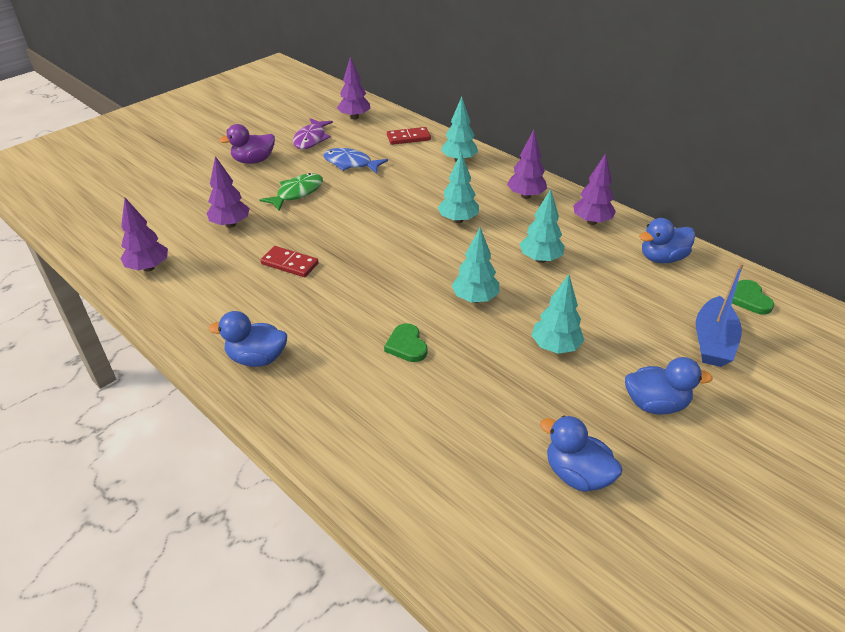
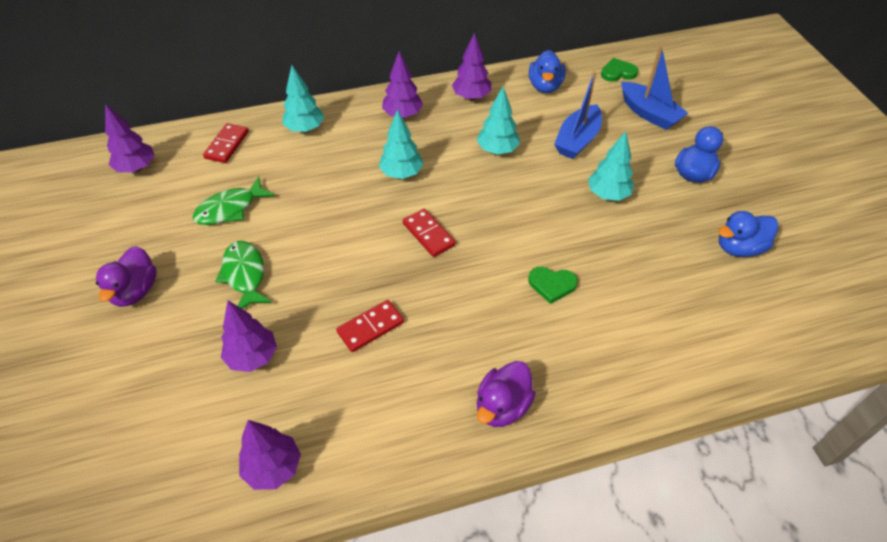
camera: 60 degrees left, 10 degrees up
(257, 358) = (502, 406): blue duck -> purple duck
(311, 139) = (143, 222): purple fish -> none
(350, 163) = (230, 209): blue fish -> green fish
(404, 257) = (428, 234): none -> red domino
(475, 298) = (520, 213): turquoise tree -> none
(610, 303) = (577, 140): none -> blue boat
(749, 299) = (618, 72): green heart -> green heart turned 150 degrees clockwise

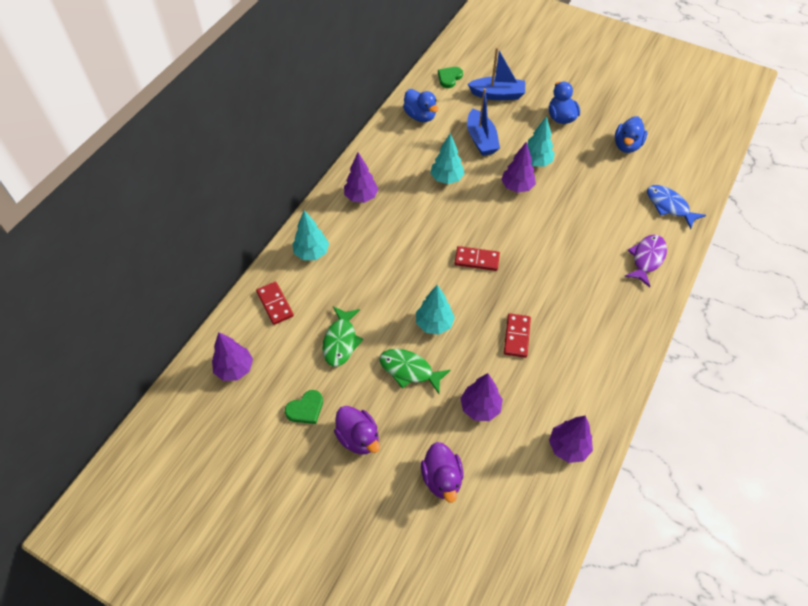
camera: 45 degrees left, 5 degrees up
(401, 173) = (412, 235): turquoise tree -> turquoise tree (434, 324)
(471, 97) = (386, 154): purple tree -> purple tree (517, 187)
(502, 406) = (626, 318): purple duck -> purple duck (442, 478)
(552, 285) = (571, 236): green heart -> green heart (305, 409)
(608, 371) = (646, 259): none -> purple fish
(711, 341) = (669, 206): none -> blue fish

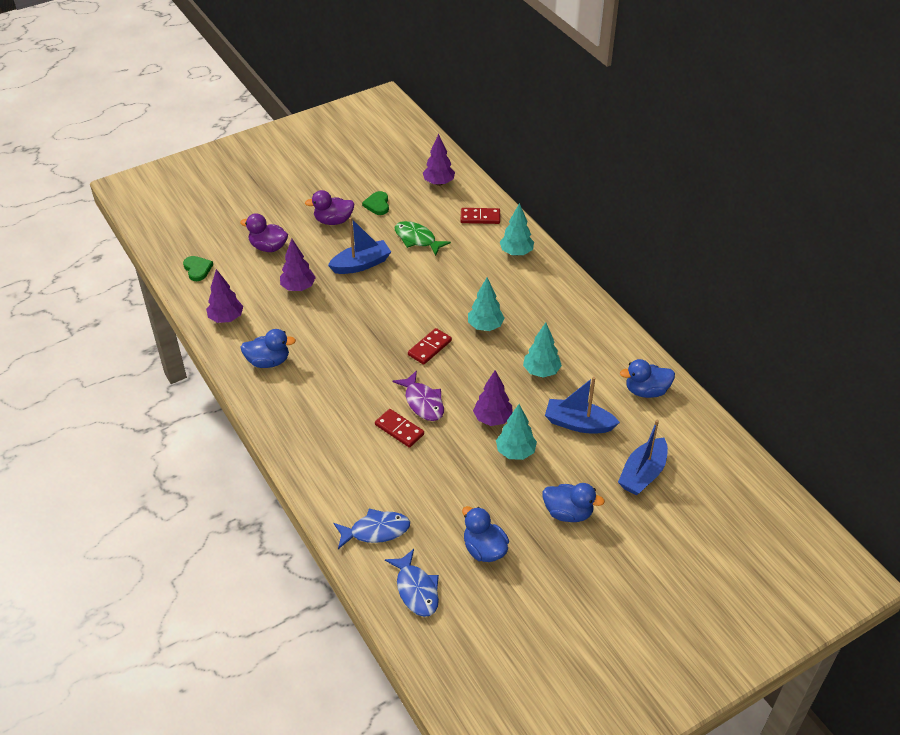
camera: 120 degrees right, 10 degrees down
(361, 197) = (559, 304): purple tree -> none
(409, 370) = (361, 264): green fish -> blue boat
(434, 324) = (389, 294): turquoise tree -> turquoise tree (485, 326)
(449, 78) = (697, 444): green heart -> green heart (197, 269)
(516, 336) = (336, 336): red domino -> red domino (399, 429)
(587, 372) = (268, 361): none -> blue duck
(646, 259) = (332, 469): purple fish -> purple fish (423, 402)
(687, 165) = (416, 589): none -> blue fish

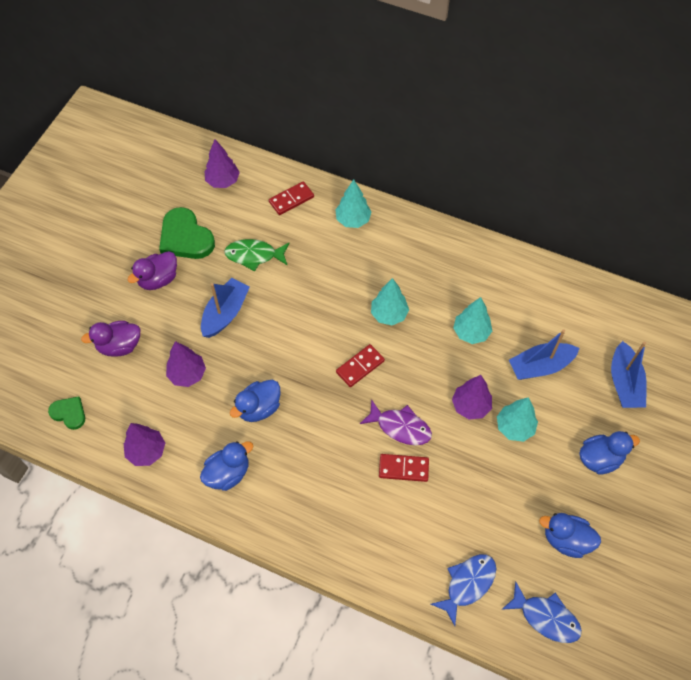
camera: 35 degrees left, 15 degrees up
(377, 205) = (185, 237): green heart -> green heart, size x1.79
(429, 348) = (360, 366): red domino -> red domino turned 45 degrees clockwise
(646, 391) = (565, 300): blue duck -> blue duck (259, 408)

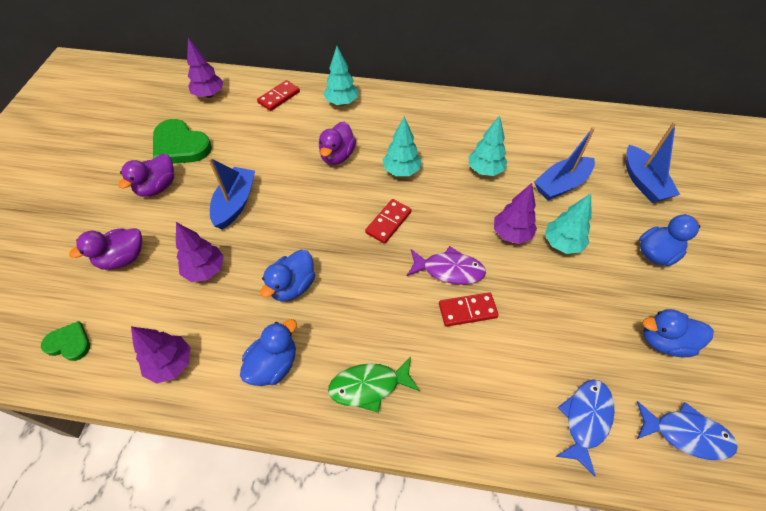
camera: 15 degrees left, 5 degrees down
(254, 255) = (254, 148): green fish -> green fish (369, 386)
(332, 283) = (337, 156): none -> purple duck

